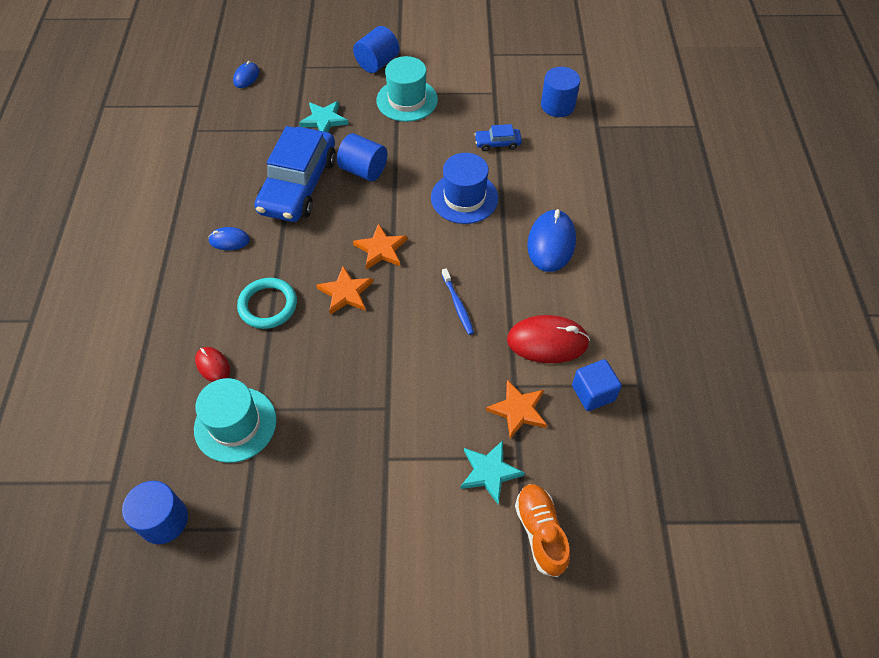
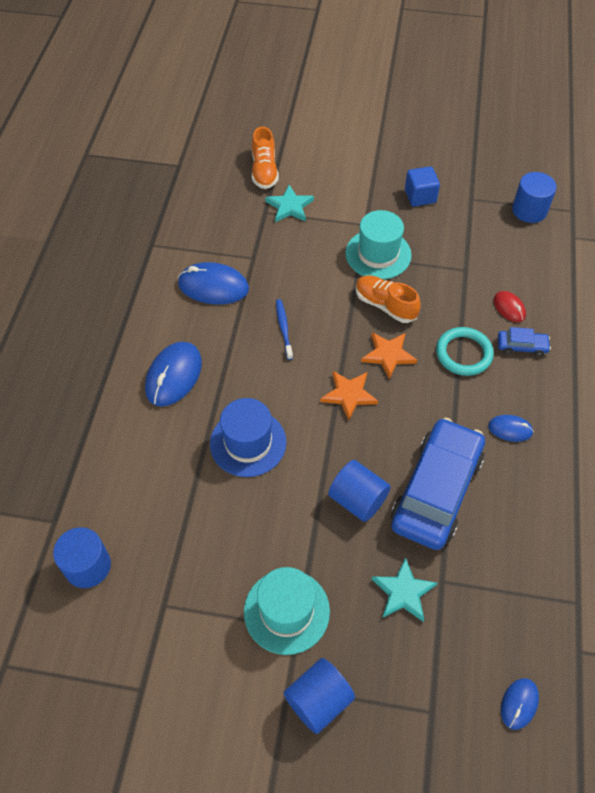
camera: 170 degrees left, 0 degrees up
(235, 424) = (484, 261): turquoise hat -> turquoise hat (378, 254)
(352, 347) = (385, 305): none -> orange shoe
(497, 143) = (187, 515): blue car -> blue car (521, 346)
(518, 410) = (256, 241): orange star -> none
(547, 341) = (213, 286): red mouse -> blue mouse
(593, 393) = (191, 244): blue cube -> blue cube (420, 196)

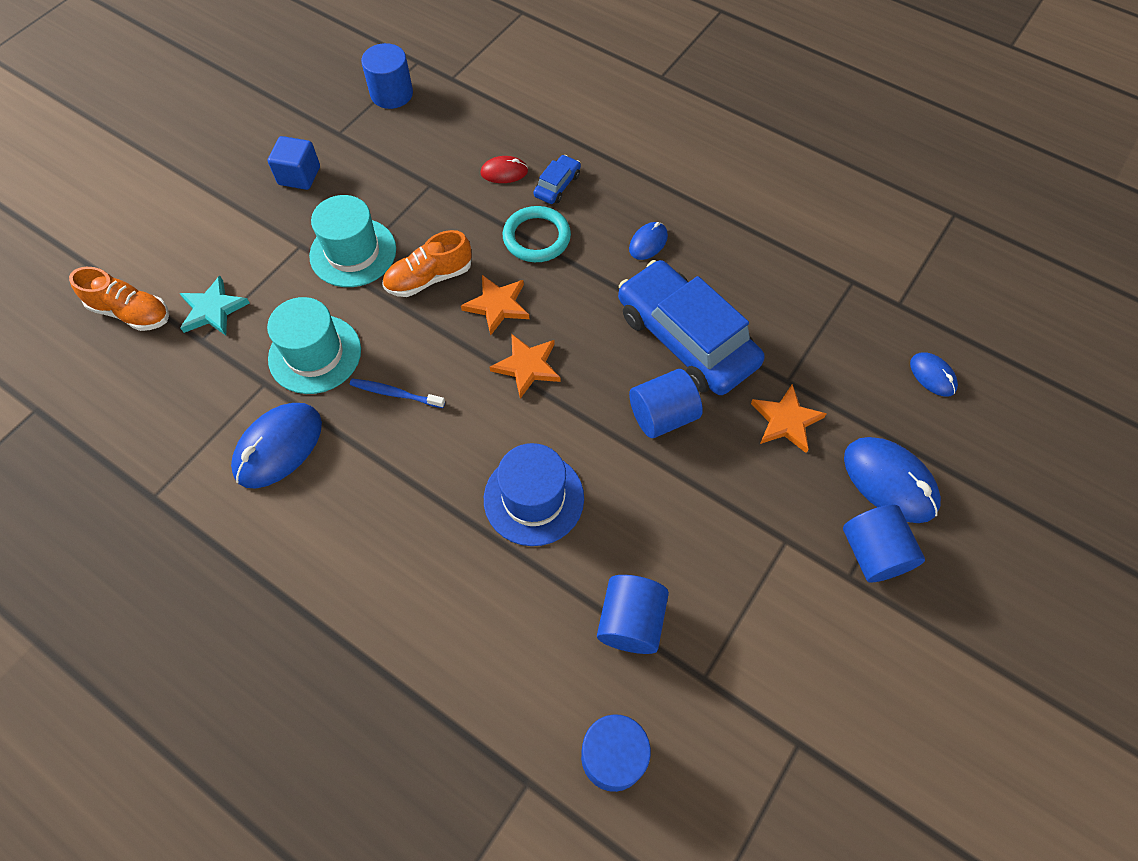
camera: 65 degrees left, 5 degrees up
(174, 376) = (388, 548): blue mouse -> blue mouse (889, 481)
(185, 541) = (630, 621): none -> blue cylinder
(286, 611) = (763, 543): turquoise hat -> turquoise hat (315, 354)
(403, 592) = (786, 420): turquoise star -> orange star

